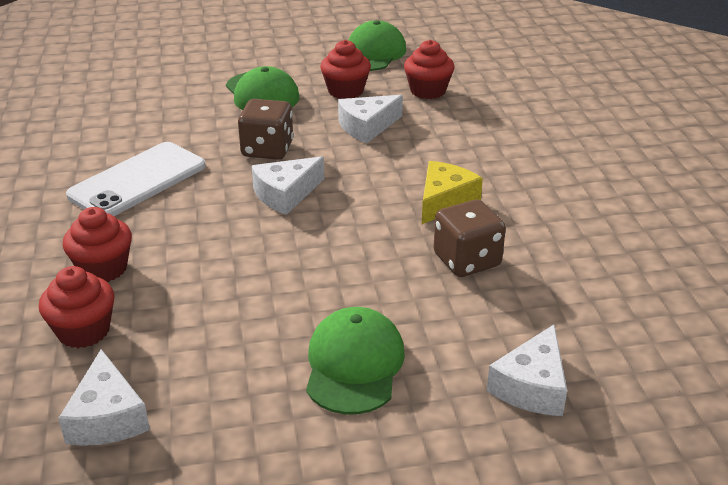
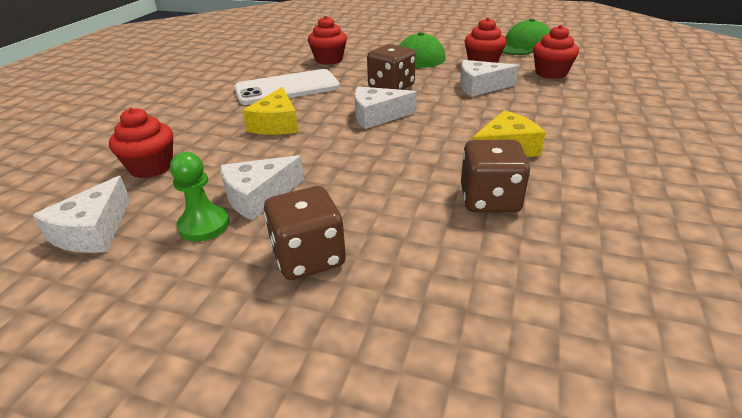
camera: 30 degrees right, 0 degrees up
(103, 268) = (208, 132): red cupcake -> red cupcake (329, 60)
(177, 235) = (276, 124): none -> yellow cheese
(222, 371) = (204, 225): none -> green pawn
(354, 365) = (308, 257): green cap -> brown dice
(532, 386) = (467, 347): white cheese -> white cheese (258, 196)

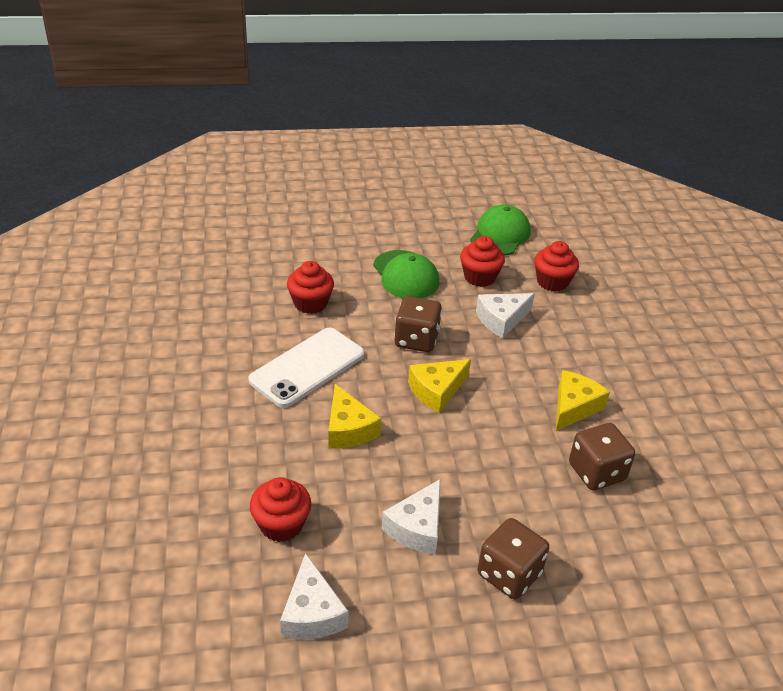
camera: 30 degrees left, 5 degrees up
(204, 225) = (401, 573): green pawn -> none
(377, 116) = (437, 390): white cheese -> yellow cheese

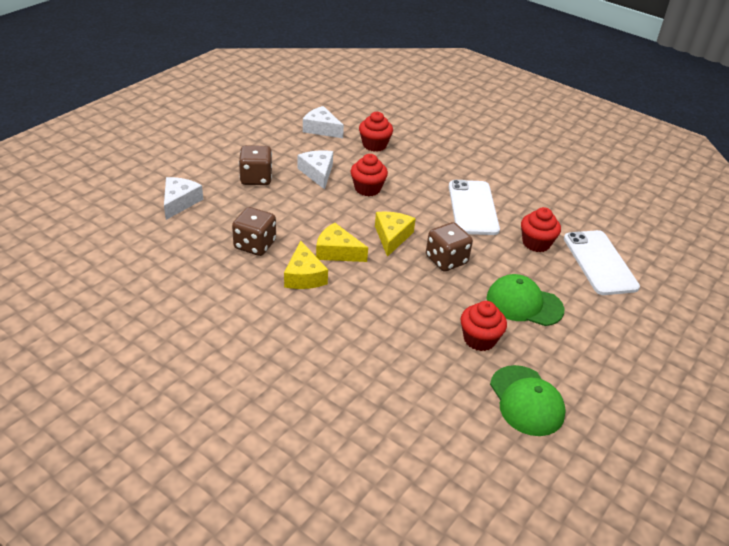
camera: 135 degrees right, 0 degrees up
(288, 261) = (599, 262): none -> white phone
(348, 429) = (406, 192): yellow cheese -> yellow cheese (337, 252)
(501, 320) = (418, 311): white cheese -> white cheese (179, 202)
(552, 282) = (426, 375): red cupcake -> red cupcake (367, 188)

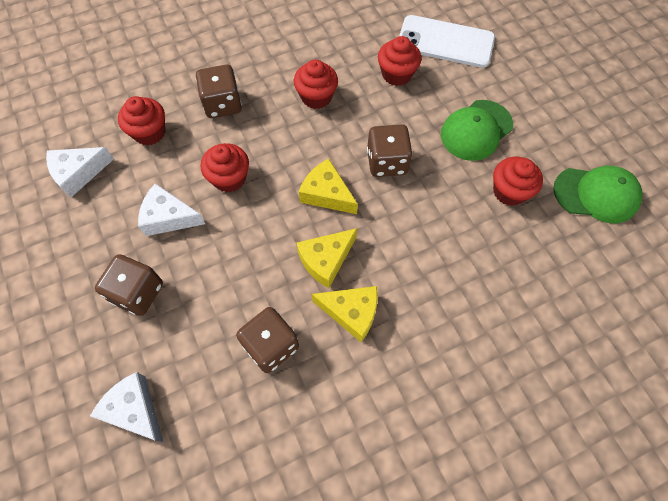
camera: 60 degrees left, 25 degrees up
(425, 167) = (222, 104): none -> brown dice
(473, 208) = (316, 97): white phone -> red cupcake

